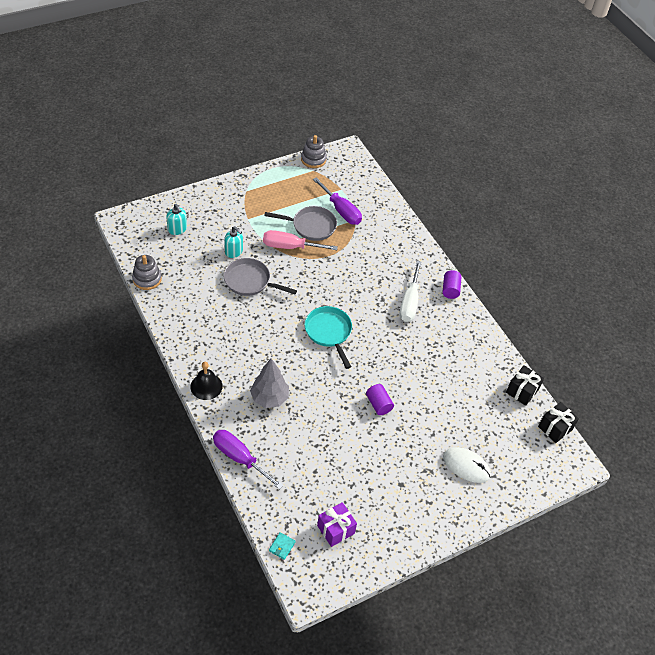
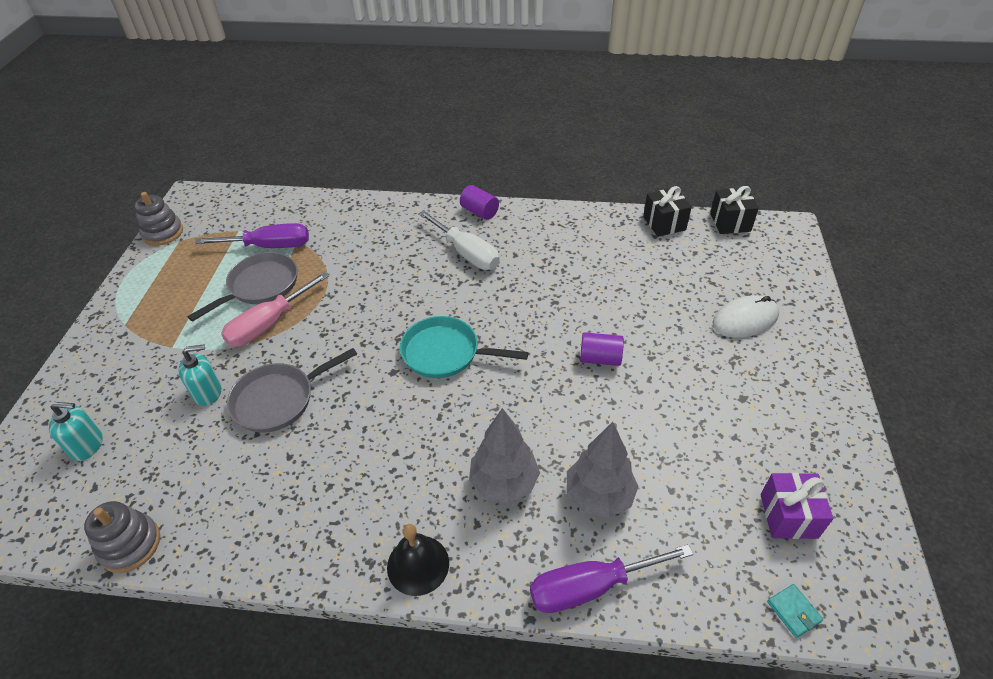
camera: 50 degrees left, 5 degrees down
(290, 441) = (599, 496): none -> grey tree

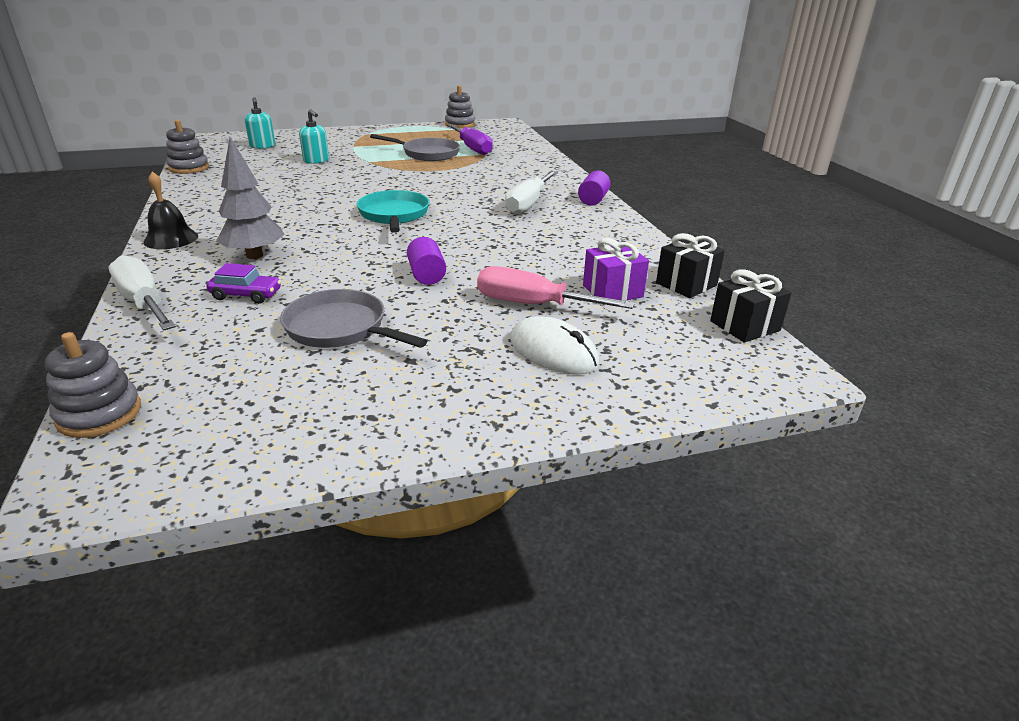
camera: 65 degrees right, 15 degrees down
(269, 324) = (390, 162): pink screwdriver -> pink screwdriver (533, 304)
(278, 399) = (317, 177): grey pan -> grey pan (340, 328)
(590, 587) = (144, 303): purple screwdriver -> white screwdriver
(599, 496) = (246, 295): grey tree -> purple car
(788, 516) = (232, 403): purple gift -> purple gift (612, 291)
(793, 611) = (99, 414): turquoise wallet -> grey stacking toy

